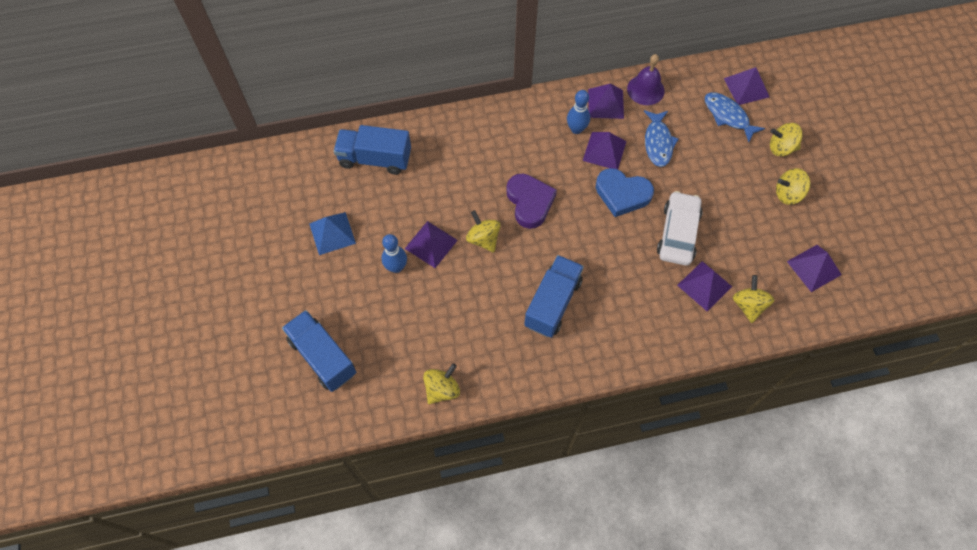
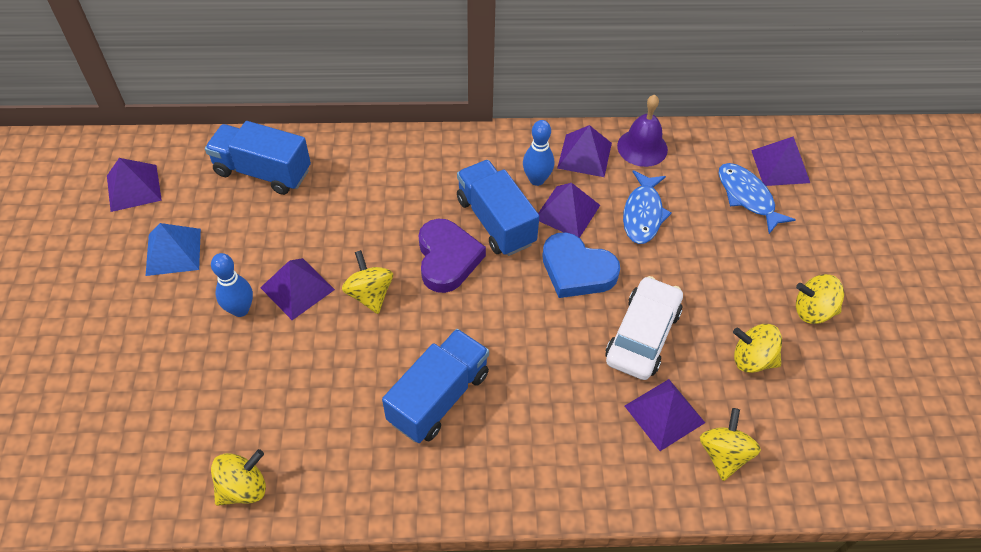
camera: 10 degrees right, 10 degrees down
(322, 357) = (96, 409): blue truck -> blue truck (496, 221)
(781, 148) = (814, 249): yellow spinning top -> yellow spinning top (752, 359)
(814, 268) = (833, 419): purple pyramid -> purple pyramid (133, 188)

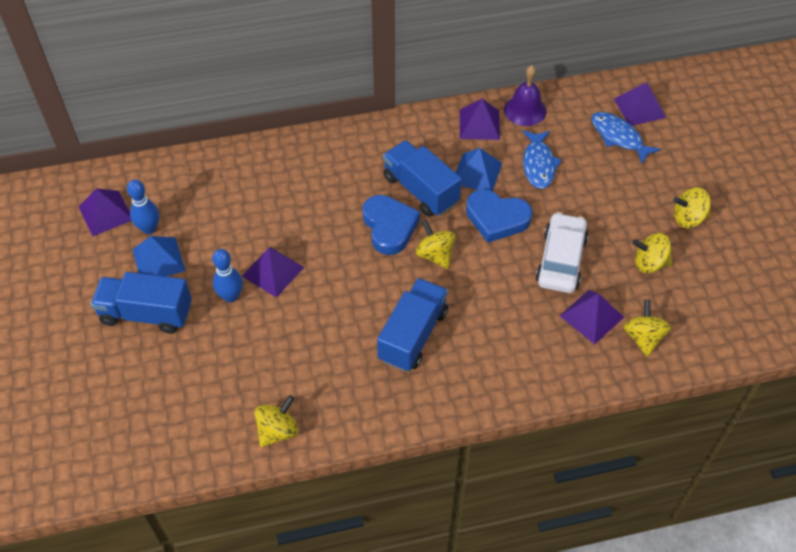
camera: 10 degrees left, 0 degrees up
(263, 172) = (213, 181): blue truck -> blue truck (146, 314)
(370, 294) = (334, 266): yellow spinning top -> yellow spinning top (435, 255)
(447, 259) = (389, 227): purple heart -> blue heart
(537, 179) = (445, 151): blue bowling pin -> blue bowling pin (149, 228)
(567, 212) = (477, 173): purple pyramid -> blue pyramid

